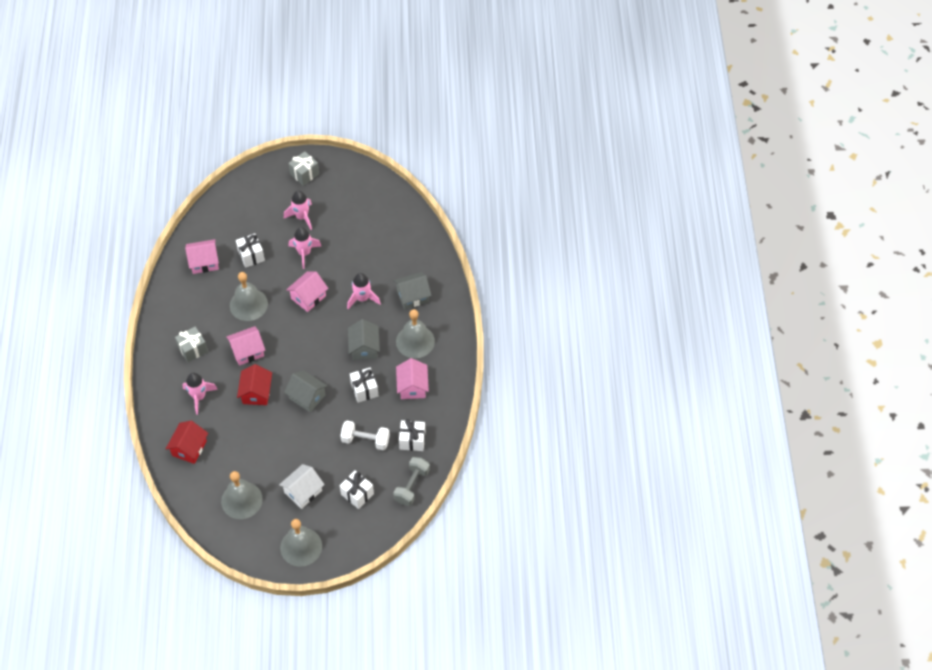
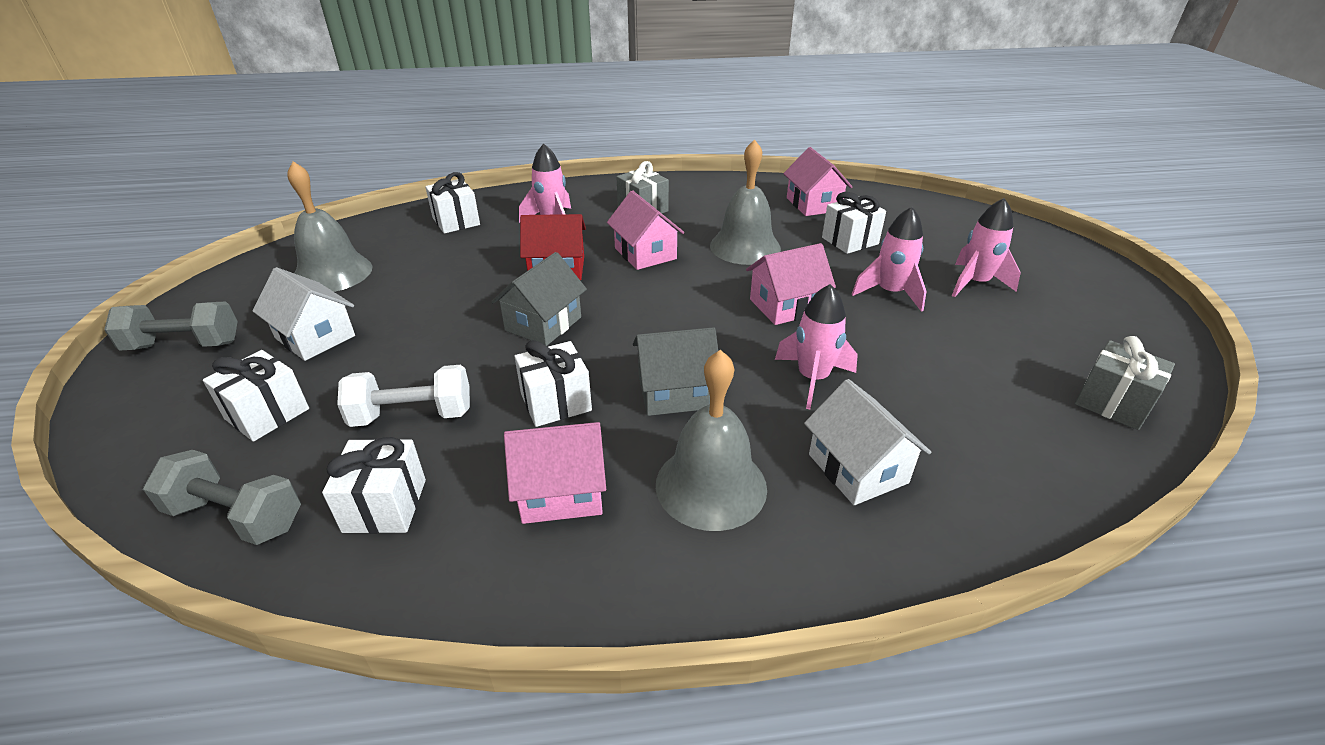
camera: 85 degrees right, 20 degrees down
(189, 448) = (456, 221): red house -> white gift
(301, 547) = (184, 345): grey bell -> grey dumbbell
(304, 174) = (1080, 278): grey gift -> grey gift (1112, 403)
(308, 297) = (786, 306): pink house -> pink house turned 60 degrees counterclockwise
(365, 440) = (412, 415): white dumbbell -> white dumbbell turned 75 degrees clockwise
(412, 296) = (857, 468): grey house -> white house

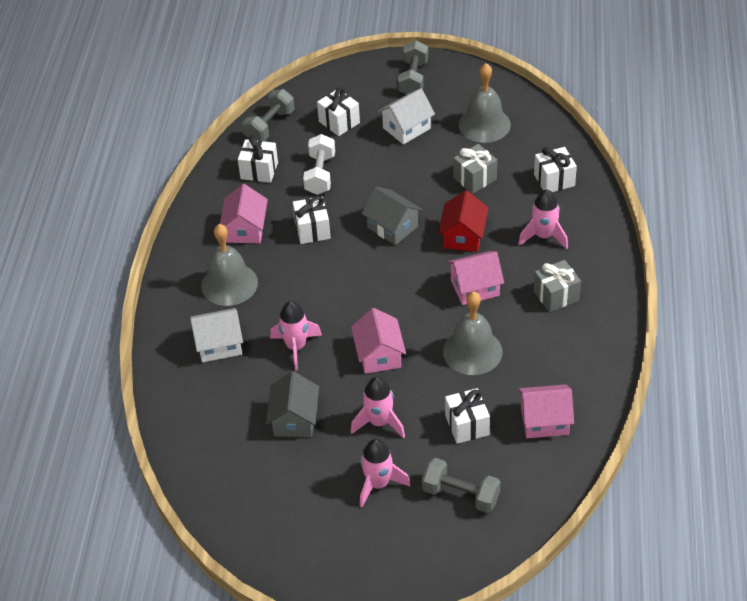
camera: 105 degrees right, 10 degrees up
(675, 393) = (304, 281): grey house -> grey house (294, 419)
(939, 236) = (460, 495): none -> grey dumbbell
(1112, 403) = (224, 490): grey gift -> grey gift (475, 178)

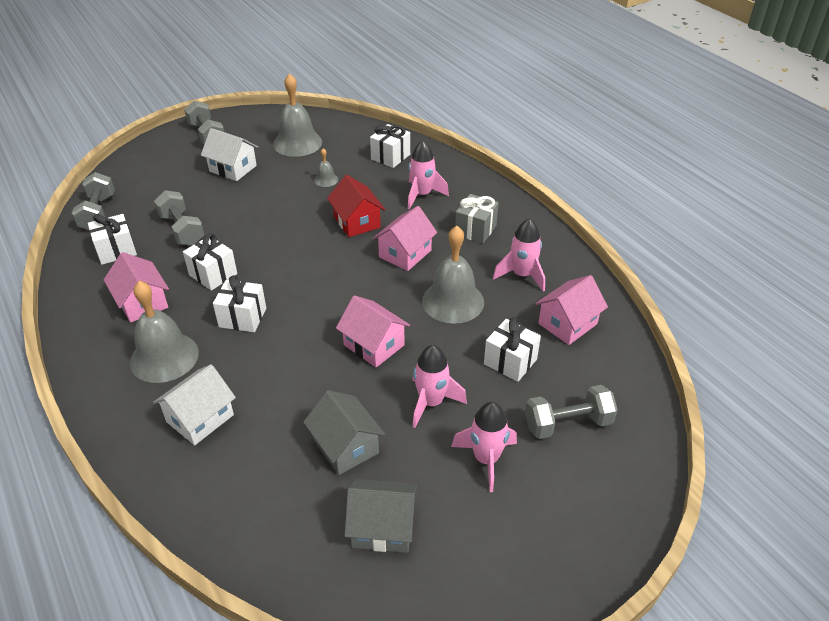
camera: 40 degrees left, 5 degrees down
(296, 347) = (286, 379): pink rocket -> pink rocket (522, 275)
(320, 174) = (182, 230): white dumbbell -> grey dumbbell
(339, 122) = (166, 186): white gift -> white gift (242, 317)
(392, 227) = (288, 241): grey house -> grey house (382, 527)
(406, 128) = (233, 168): white house -> white house turned 75 degrees counterclockwise
(475, 178) = (326, 180): grey gift -> grey bell

